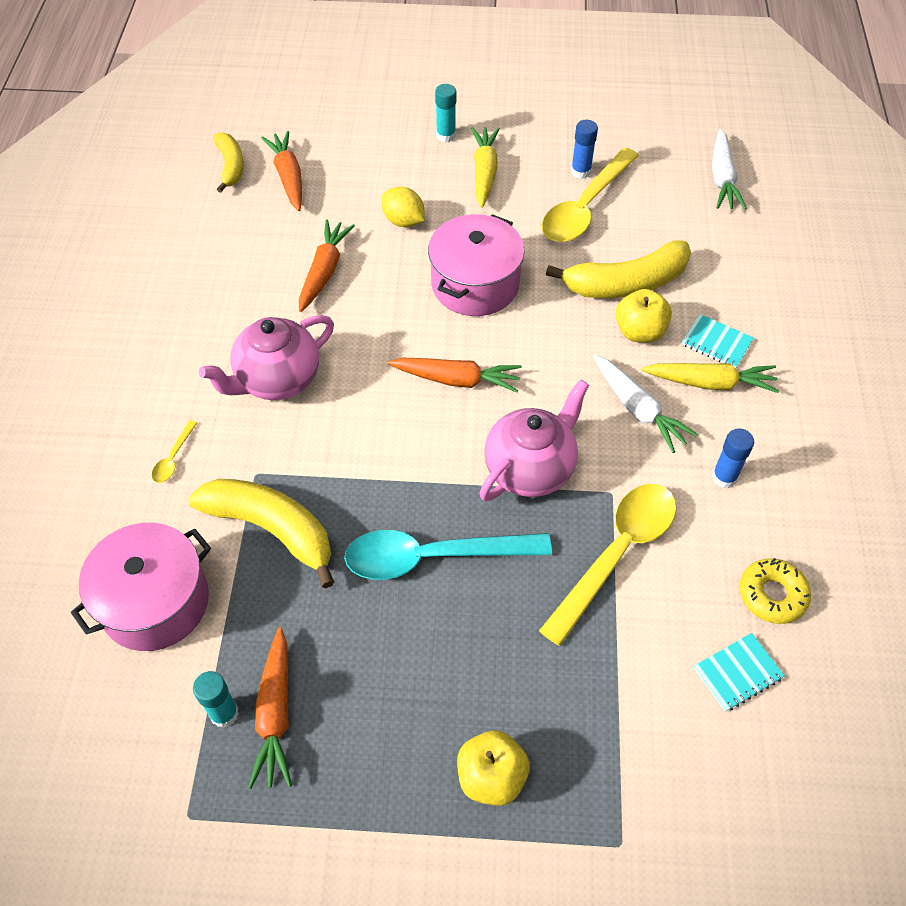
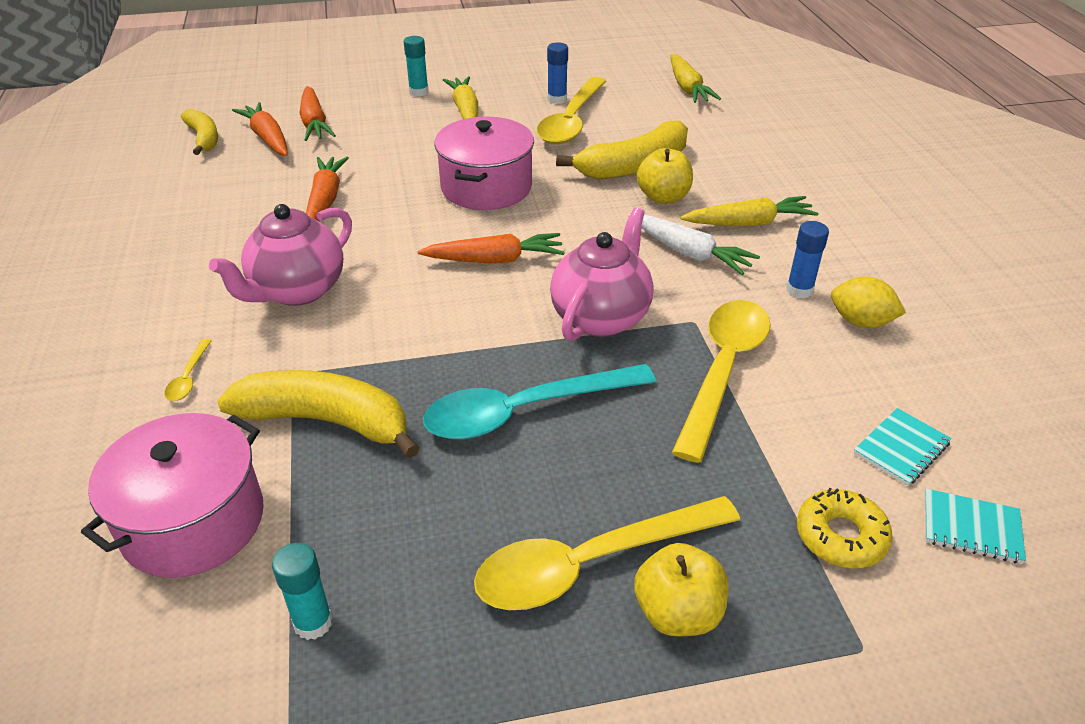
camera: 15 degrees left, 15 degrees down
(275, 713) = (381, 607): orange carrot -> orange carrot (314, 123)
(403, 221) = (397, 153): yellow lemon -> yellow lemon (860, 322)
(440, 716) = (591, 563): none -> yellow spoon
(716, 343) = (739, 194): turquoise notebook -> turquoise notebook (971, 528)
(722, 178) = (687, 88): white carrot -> yellow carrot
(772, 595) = (898, 374): yellow donut -> yellow donut (840, 536)

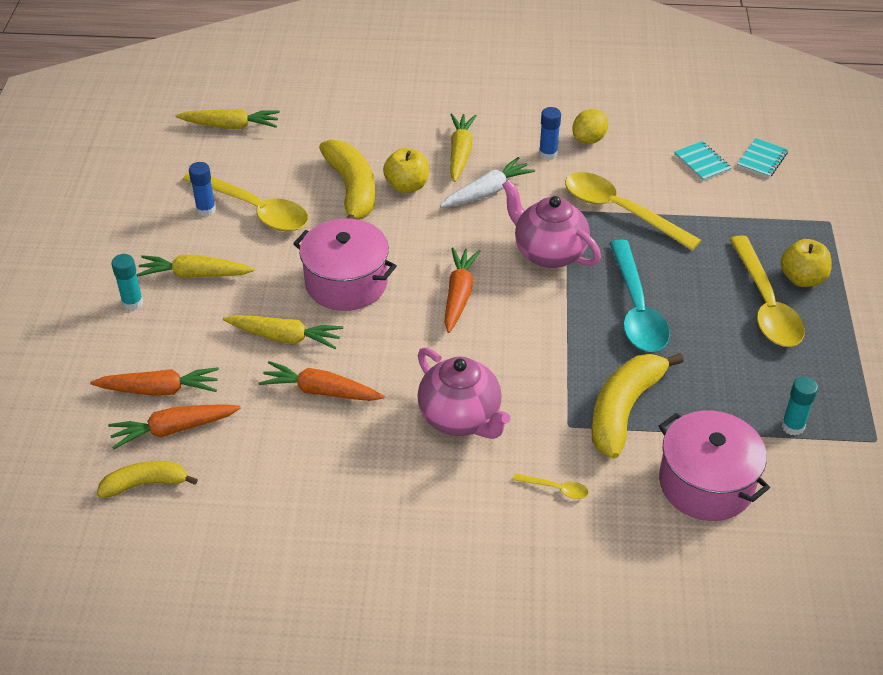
camera: 75 degrees left, 5 degrees up
(395, 168) = (284, 337): none -> yellow carrot
(840, 536) = (760, 206): yellow donut -> none

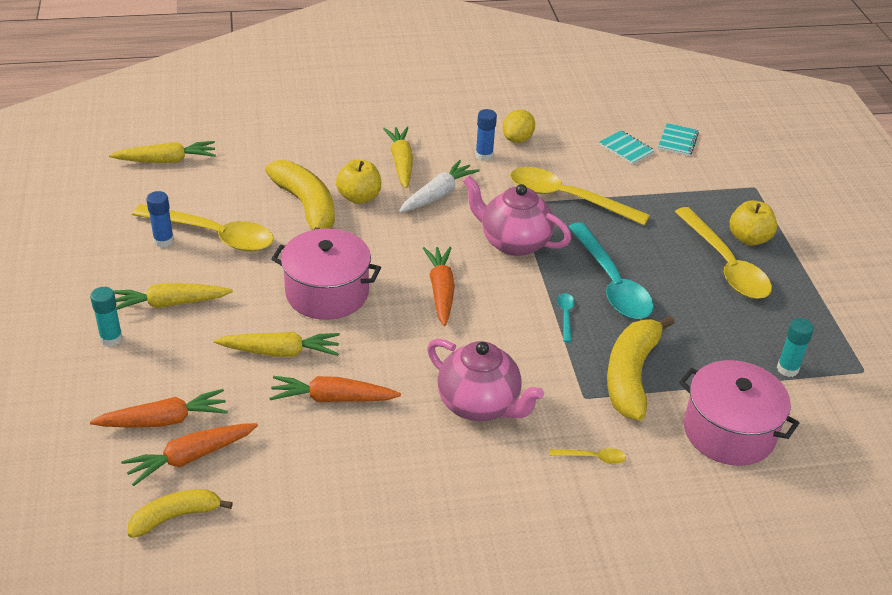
camera: 15 degrees left, 5 degrees down
(577, 338) = (565, 316): none -> turquoise spoon

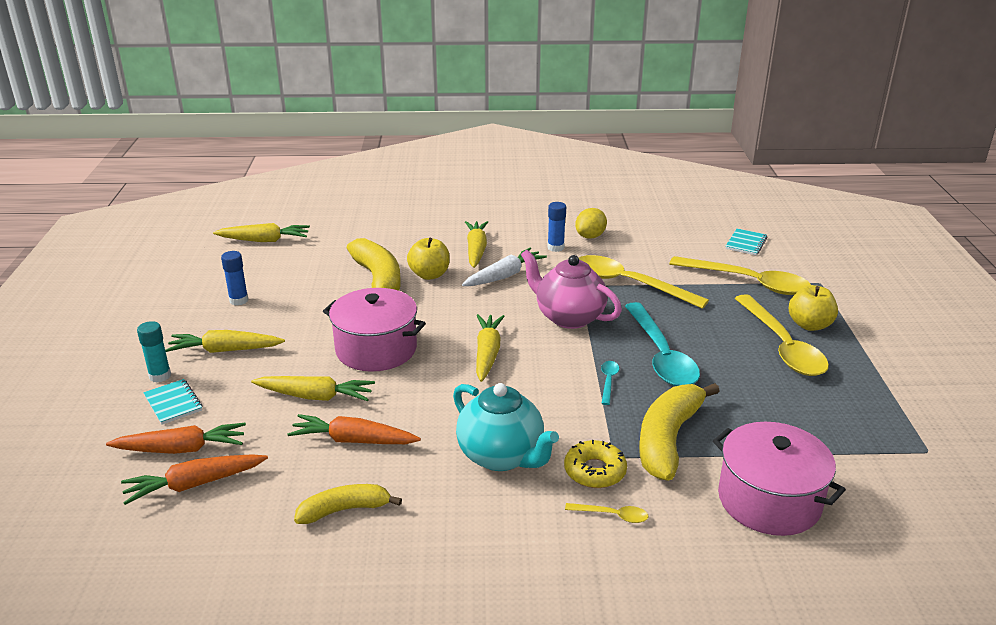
camera: 10 degrees right, 10 degrees down
(175, 517) = (158, 539): yellow banana -> yellow banana (344, 510)
(213, 235) = (285, 298): yellow spoon -> yellow spoon (748, 282)
(441, 291) = (487, 353): orange carrot -> yellow carrot
(480, 405) = (502, 456): pink teapot -> turquoise teapot
(569, 414) = (595, 471): none -> yellow donut
(626, 149) = (694, 247): turquoise notebook -> turquoise notebook (173, 403)
(787, 369) = (841, 444): turquoise glue stick -> none

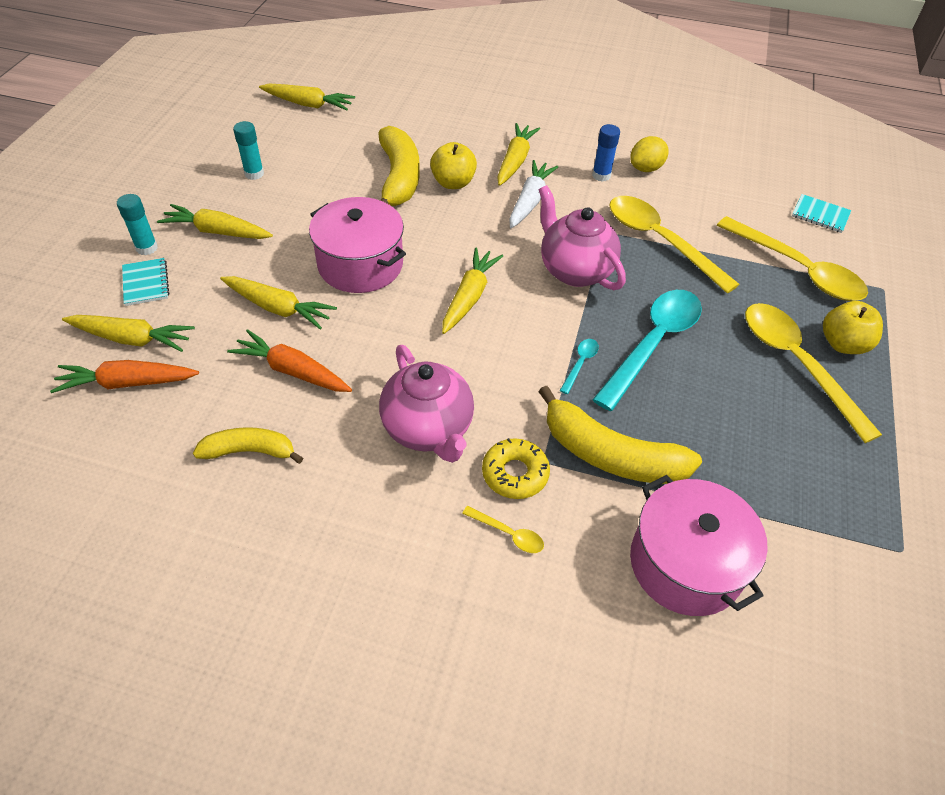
camera: 15 degrees right, 20 degrees up
(181, 449) = (132, 339): orange carrot -> yellow carrot
(239, 300) = (254, 174): blue glue stick -> turquoise glue stick
(502, 456) = (428, 429): turquoise teapot -> pink teapot
(504, 276) = (530, 201): white carrot -> white carrot turned 45 degrees counterclockwise
(661, 355) = (653, 344): turquoise spoon -> turquoise spoon turned 150 degrees counterclockwise
(668, 439) = (611, 455): yellow banana -> yellow banana turned 105 degrees counterclockwise
(746, 243) = (820, 215): turquoise notebook -> turquoise notebook turned 75 degrees clockwise
(782, 346) = (796, 364): yellow spoon -> yellow spoon turned 150 degrees clockwise

